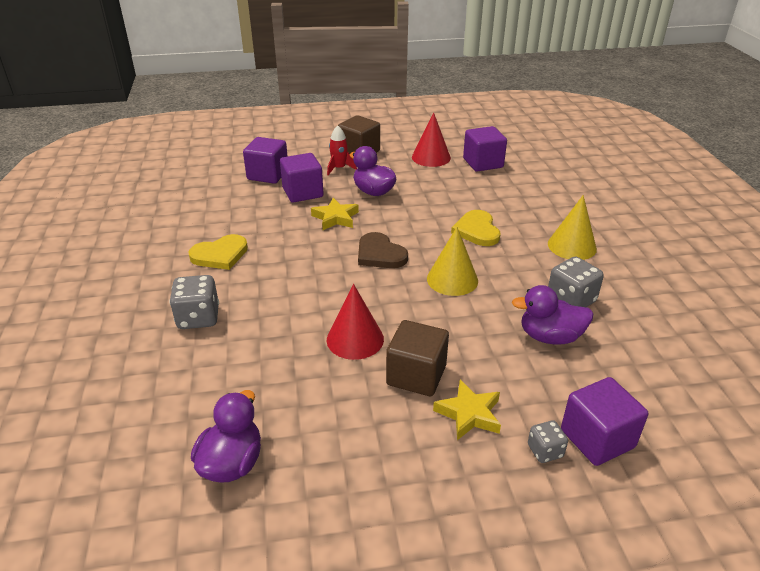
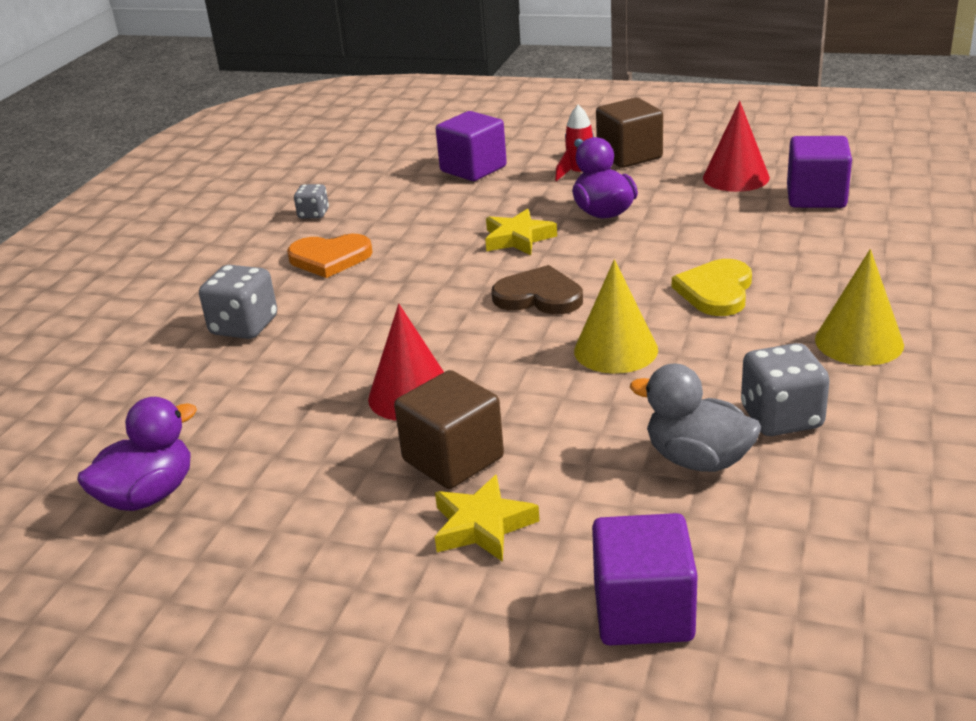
camera: 30 degrees right, 5 degrees down
(220, 255) = (330, 258): yellow heart -> orange heart
(303, 192) = (501, 198): purple cube -> none
(380, 254) = (539, 296): brown heart -> brown heart turned 120 degrees clockwise
(545, 451) = (548, 603): grey dice -> grey dice (313, 214)
(550, 337) = (697, 460): purple duck -> grey duck

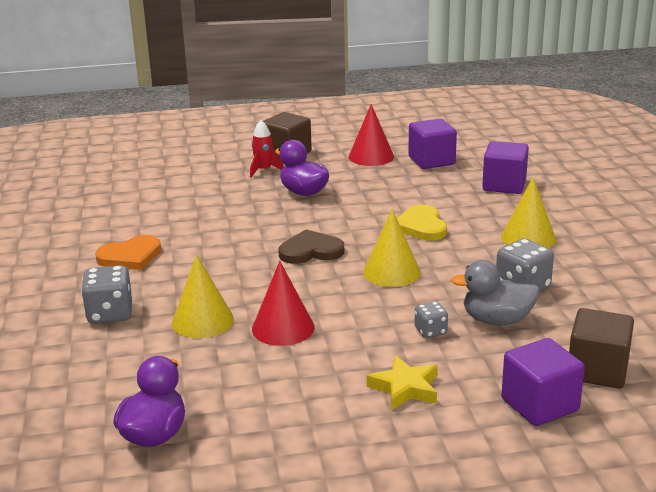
camera: 30 degrees left, 5 degrees down
(313, 214) = (84, 229): grey dice -> grey dice (430, 331)
(331, 361) = (202, 321): none -> yellow cone
(453, 459) = (349, 357): brown cube -> brown cube (597, 370)
(473, 169) = (181, 179): purple cube -> purple cube (504, 185)
(518, 238) = (260, 218): yellow star -> none

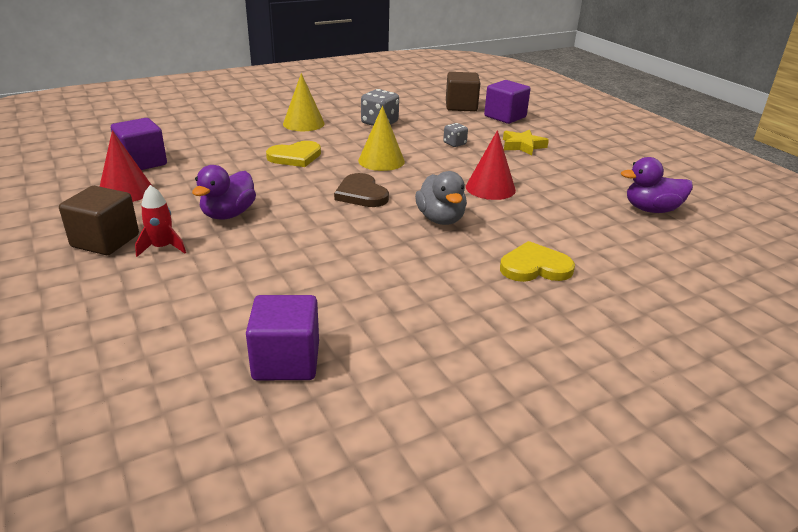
camera: 110 degrees left, 5 degrees up
(110, 314) = (535, 267): grey dice -> yellow heart
(130, 256) = (421, 286): orange heart -> none
(202, 321) = (507, 220): yellow cone -> none
(496, 320) = (427, 128): grey duck -> grey duck (440, 219)
(504, 185) = (204, 133): purple cube -> purple cube (286, 361)

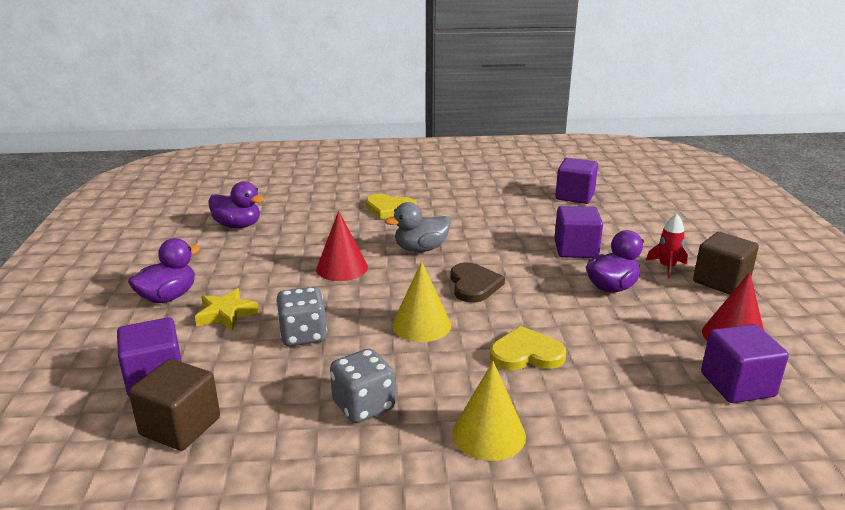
camera: 155 degrees left, 5 degrees down
(270, 251) = (575, 249): none -> purple cube
(440, 219) = (420, 249): grey duck -> grey duck turned 120 degrees counterclockwise
(454, 144) = (303, 335): grey dice -> grey dice, size x1.72
(580, 148) = (168, 297): none -> purple duck

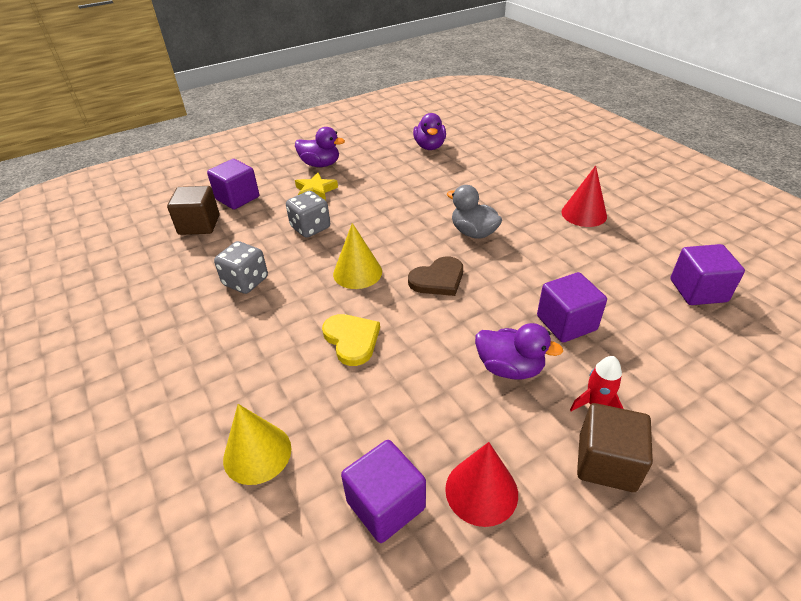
camera: 65 degrees right, 15 degrees up
(342, 268) = (409, 209): red cone -> red cone (584, 214)
(389, 209) = (528, 193): yellow heart -> none
(488, 434) = (239, 349): yellow cone -> yellow cone (257, 453)

